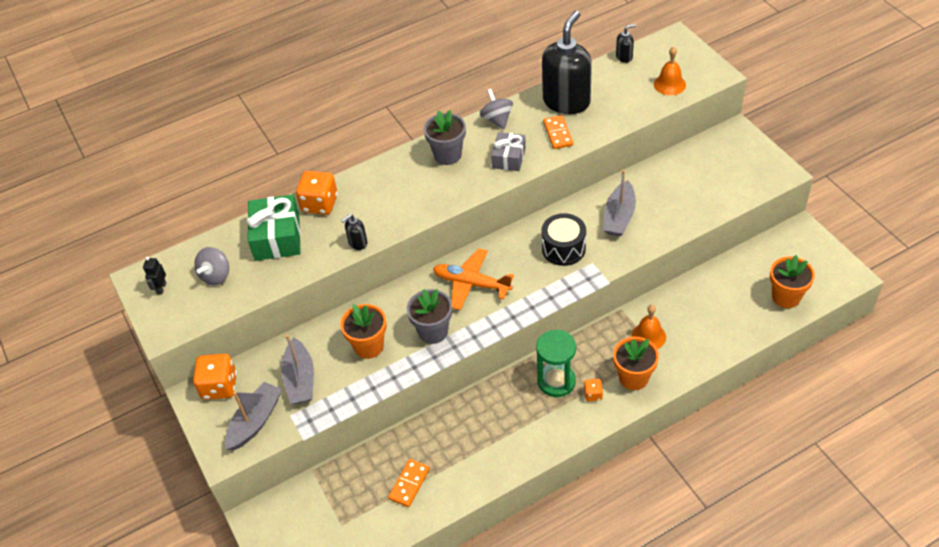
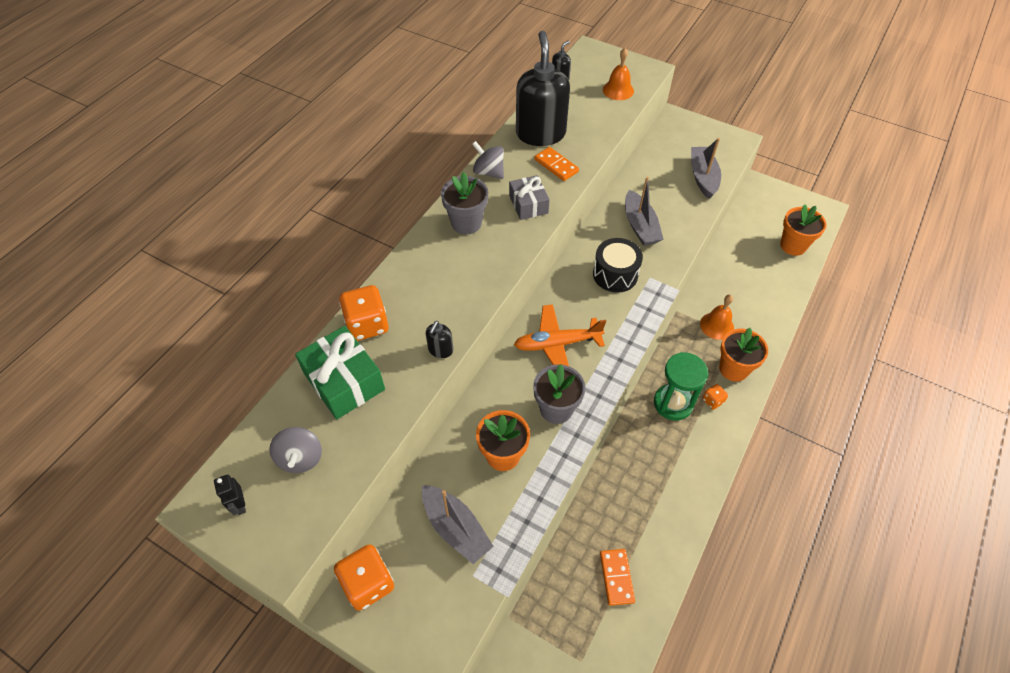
camera: 35 degrees left, 5 degrees up
(255, 421) = (439, 604): grey boat -> grey boat (703, 177)

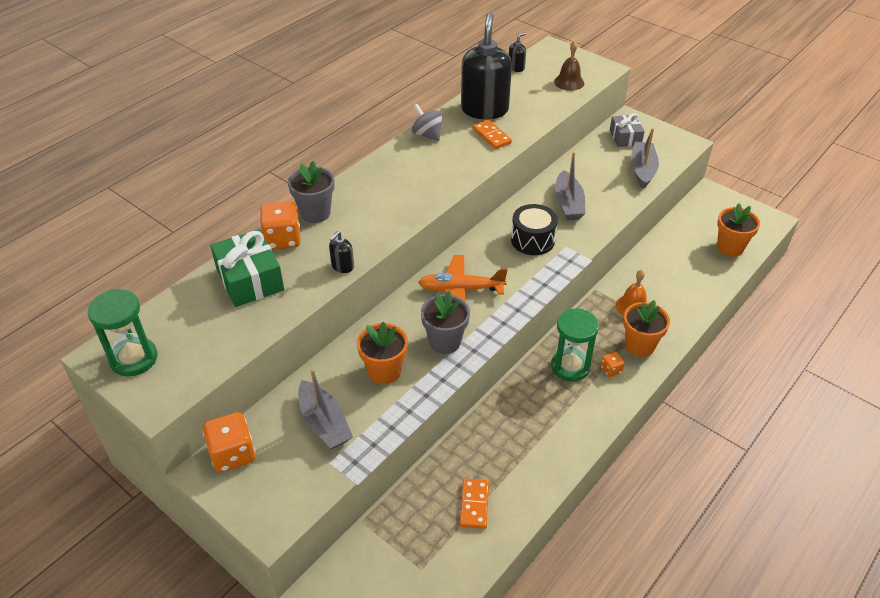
camera: 10 degrees right, 10 degrees down
(240, 505) = (134, 359): black robot -> green hourglass
(300, 458) = (195, 332): grey spinning top -> none
(466, 223) = (395, 172): grey flower pot -> grey flower pot (315, 213)
(528, 204) = (456, 164): grey gift -> grey gift (625, 137)
(618, 90) = (569, 82): orange bell -> brown bell

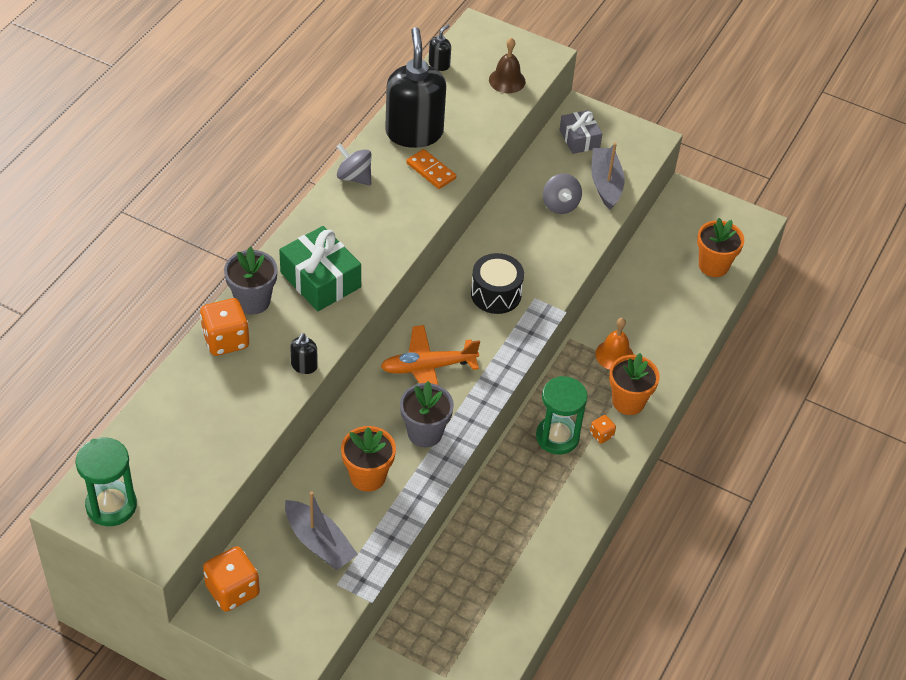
camera: 15 degrees left, 5 degrees up
(250, 279) = (205, 395): green gift -> green gift (320, 280)
(474, 505) = (484, 604): orange domino -> none
(568, 203) = (528, 240): grey boat -> none
(601, 181) = (560, 205): none -> grey spinning top

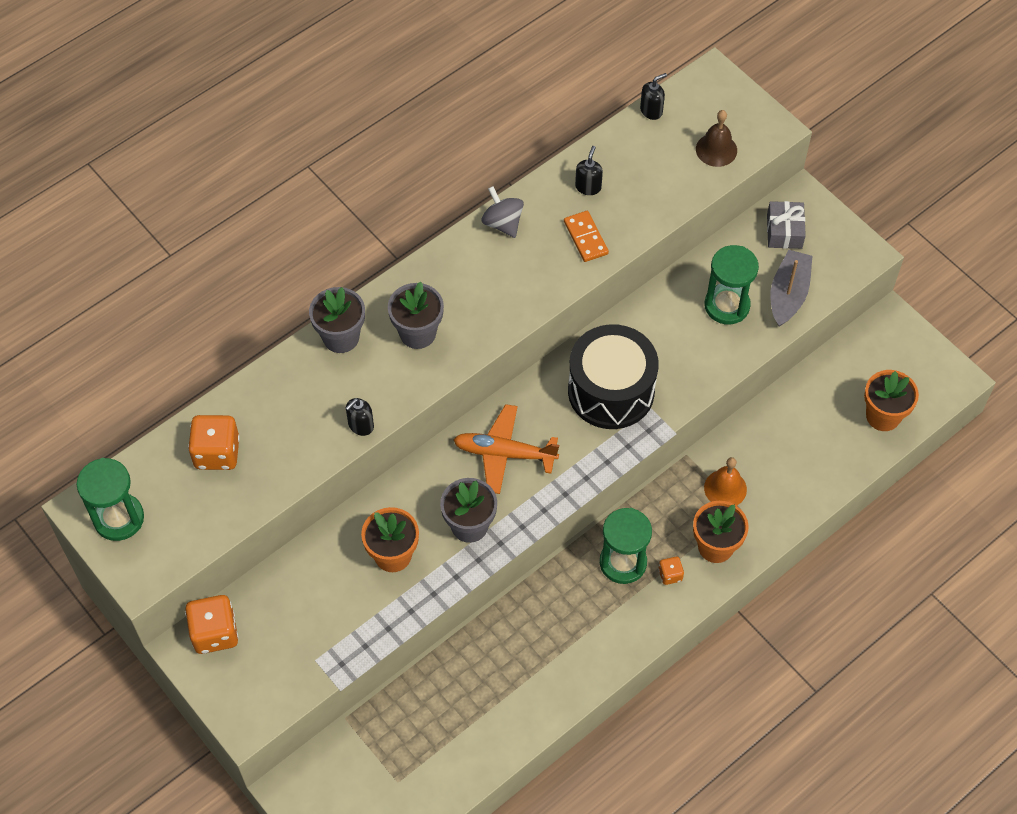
camera: 25 degrees right, 10 degrees up
(226, 340) = (297, 373): orange dice -> orange dice (217, 453)
(319, 543) = (316, 610): grey boat -> none
(320, 280) = (417, 333): green gift -> grey flower pot
(414, 132) = (588, 187): black soap dispenser -> black soap dispenser, size x0.41
(496, 294) = (611, 391): black drum -> black drum, size x1.56
(560, 205) = (727, 305): grey spinning top -> green hourglass

